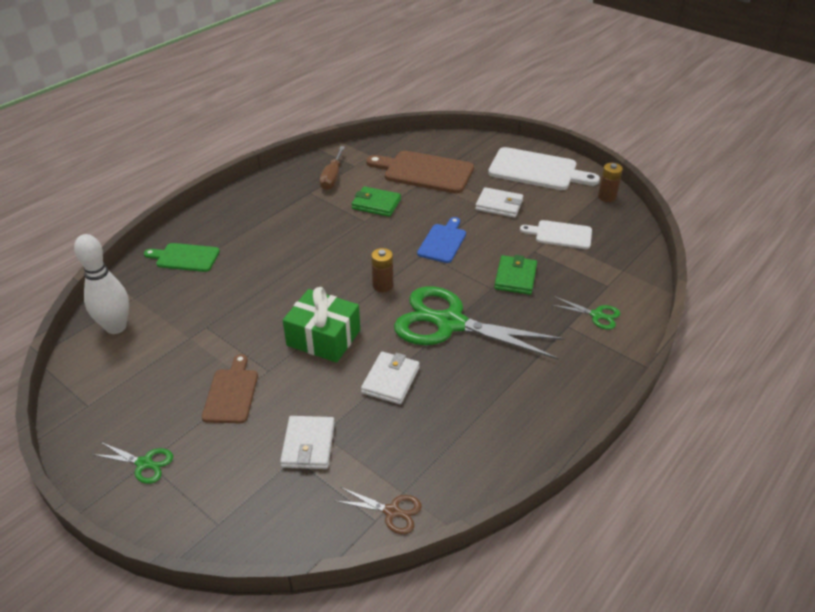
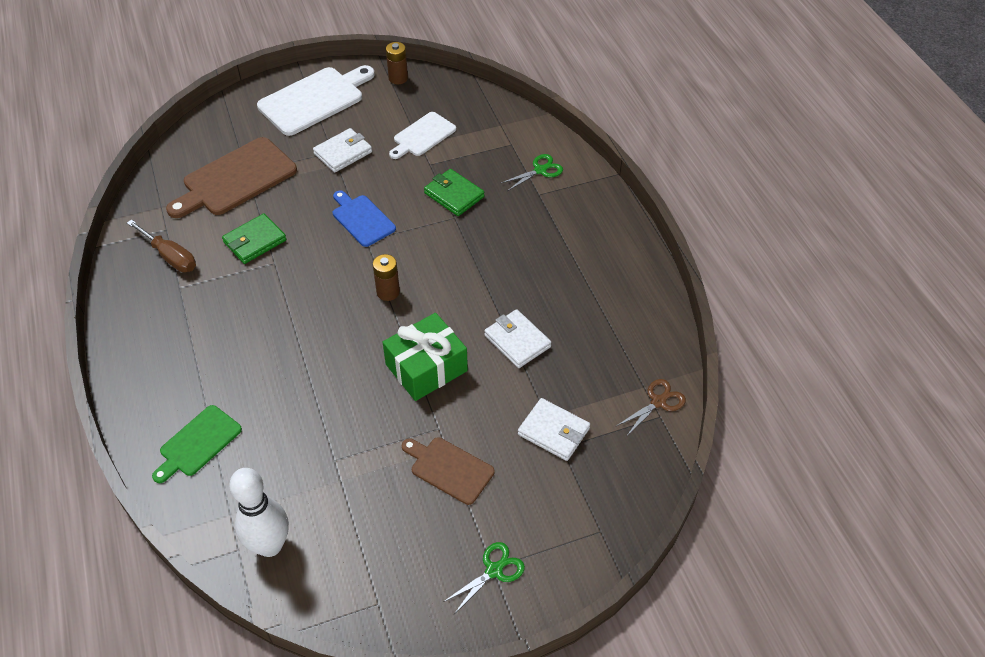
camera: 60 degrees left, 10 degrees up
(450, 323) = (478, 268): green scissors -> none

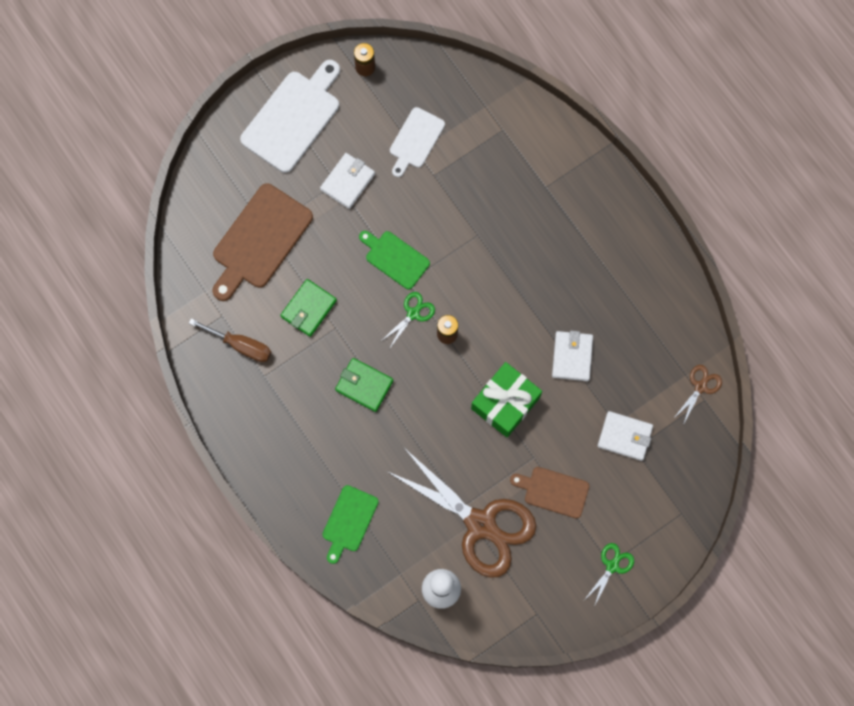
camera: 15 degrees left, 25 degrees up
(349, 483) = (480, 524): none -> brown scissors
(362, 219) = (395, 258): blue cutting board -> green cutting board
(454, 195) = (469, 208): green wallet -> green wallet (364, 385)
(517, 341) = (572, 356): white wallet -> white wallet turned 60 degrees clockwise
(540, 170) = (539, 157): green scissors -> green scissors (413, 313)

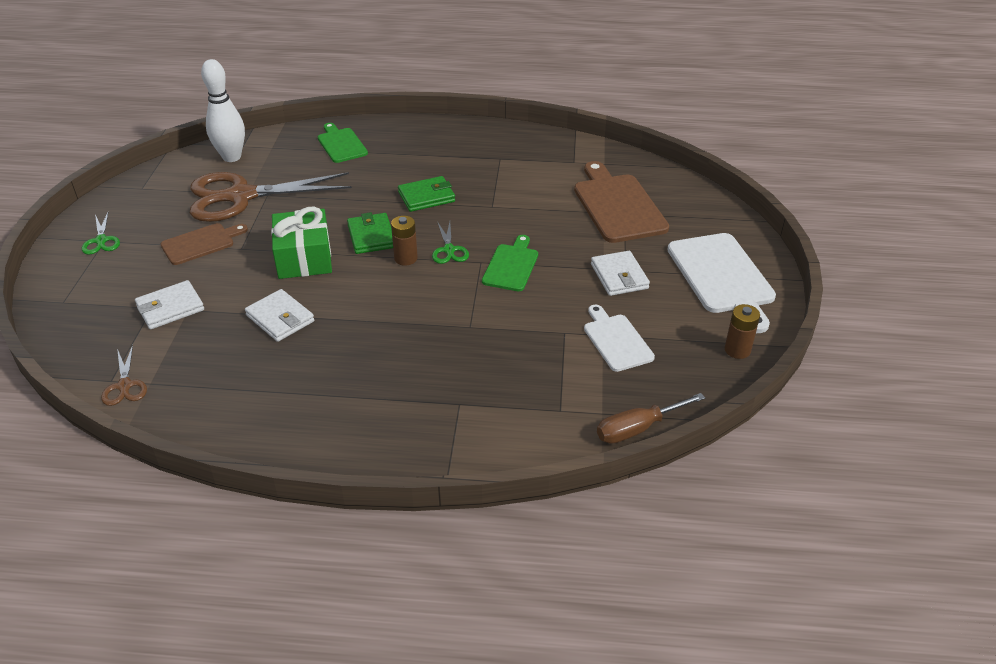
camera: 130 degrees right, 35 degrees down
(240, 345) = (539, 159): brown screwdriver -> brown screwdriver (637, 428)
(309, 309) = (526, 201): green wallet -> green wallet (371, 236)
(395, 258) = (511, 266): green cutting board -> green cutting board turned 60 degrees counterclockwise

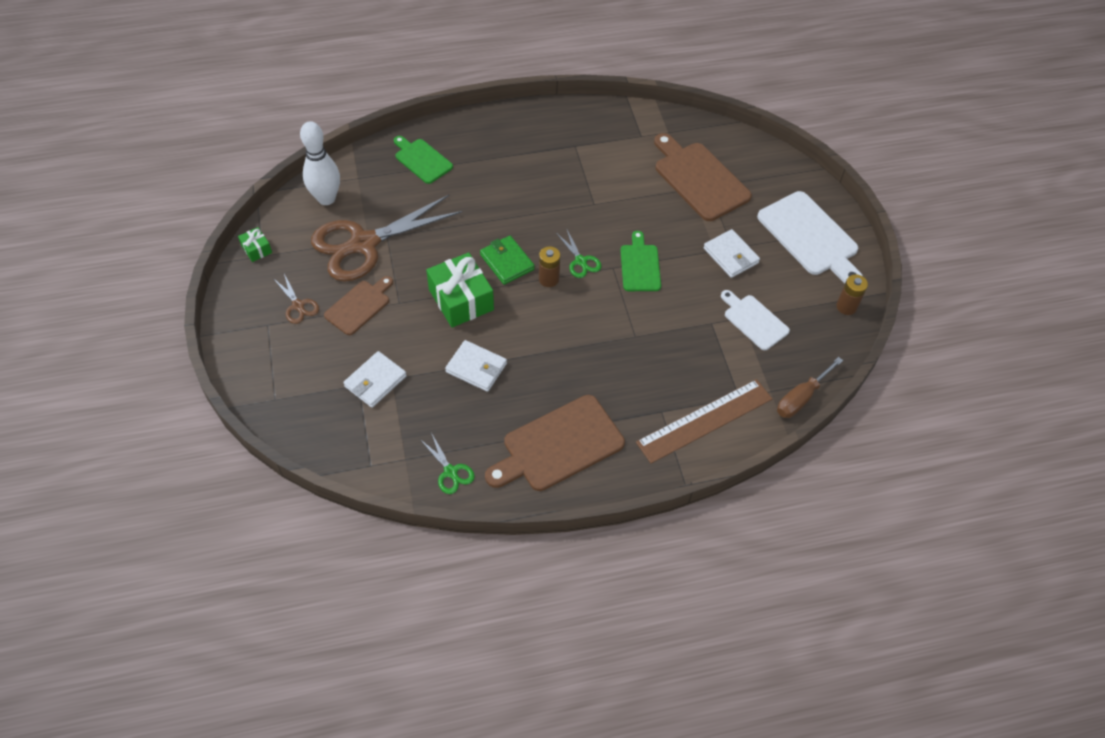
camera: 20 degrees left, 15 degrees up
(101, 240) = (265, 325): green scissors -> green scissors (450, 472)
(125, 386) = (386, 467): brown scissors -> brown scissors (298, 305)
(140, 182) = (256, 249): none -> green gift
(321, 409) = (558, 445): none -> brown cutting board
(426, 197) = (532, 206): green wallet -> none
(505, 424) = (704, 420): none -> brown ruler

